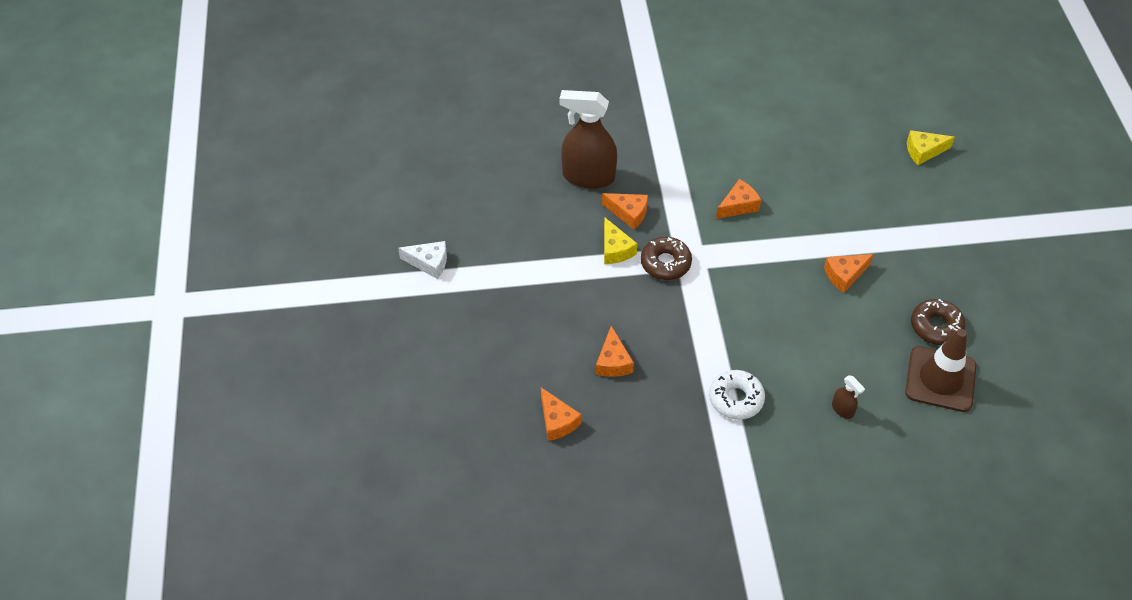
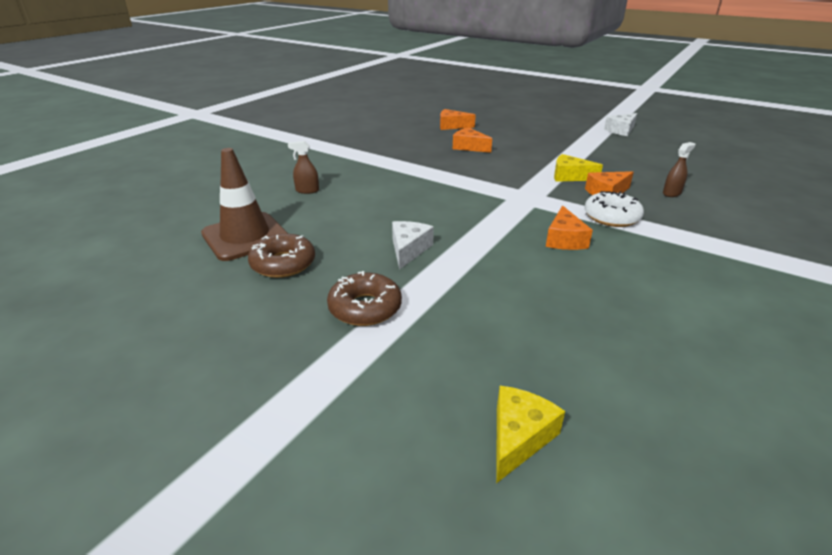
camera: 130 degrees right, 20 degrees down
(588, 176) = (671, 193): brown spray bottle -> brown spray bottle, size x0.42
(665, 263) = (532, 187): brown donut -> brown donut (365, 308)
(736, 399) = (381, 165): white donut -> white donut (611, 217)
(844, 275) = (408, 250): orange cheese -> white cheese

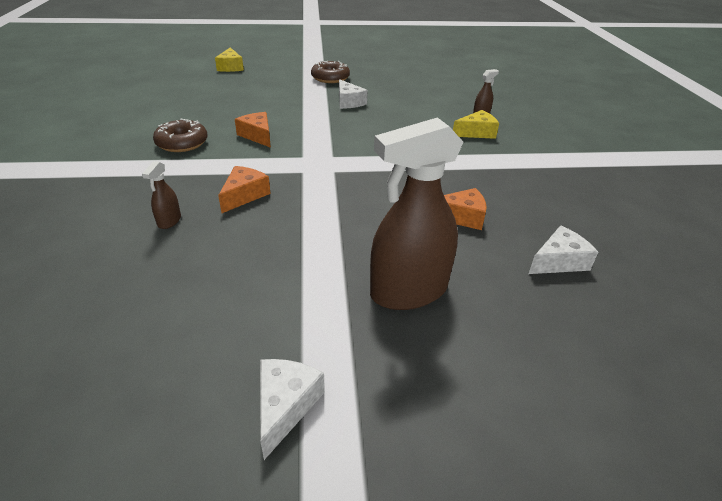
camera: 140 degrees right, 5 degrees up
(245, 237) = (443, 84): brown traffic cone -> none
(283, 264) = (398, 80): brown donut -> brown donut (182, 143)
(452, 126) = (558, 261): orange cheese -> white cheese
(540, 137) = (408, 291): none -> brown spray bottle
(569, 176) = (297, 207): yellow cheese -> yellow cheese (476, 133)
(611, 217) = (228, 166): white donut -> none

